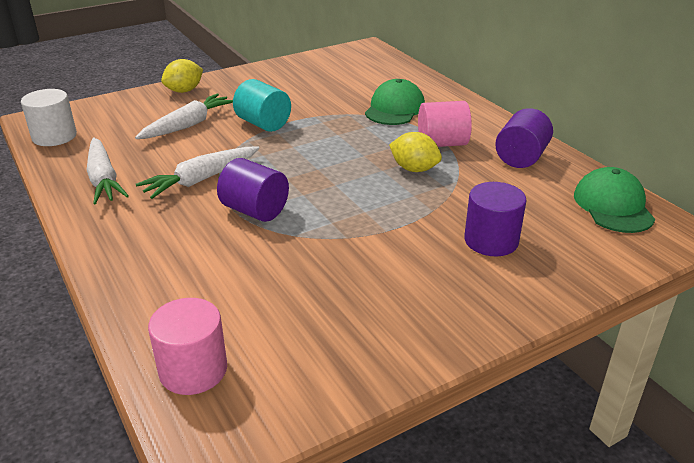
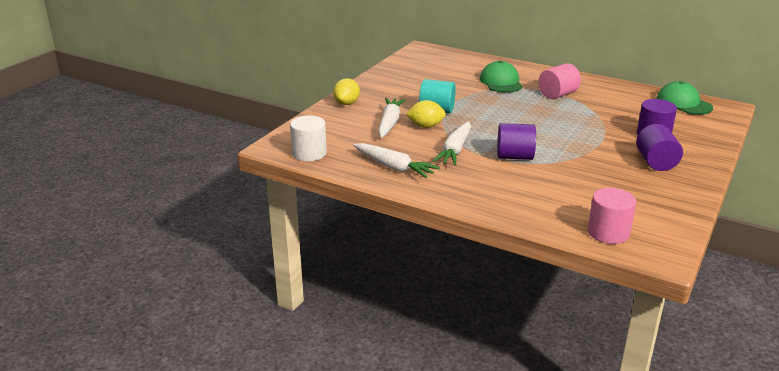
camera: 30 degrees left, 5 degrees down
(414, 169) = (564, 112): yellow lemon -> yellow lemon (425, 126)
(521, 158) = (609, 91): purple cylinder -> purple cylinder (656, 163)

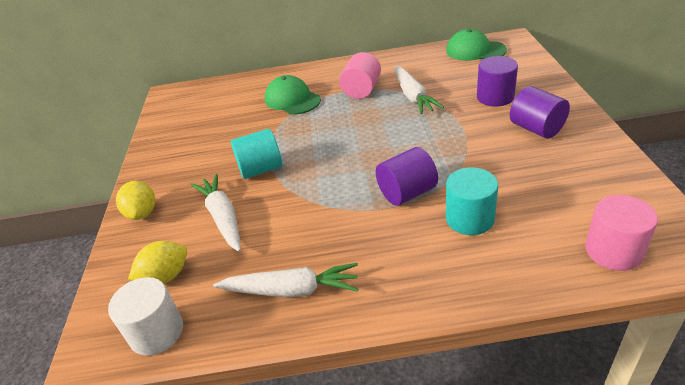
camera: 30 degrees left, 10 degrees up
(425, 126) = (270, 200): yellow lemon -> yellow lemon (165, 276)
(455, 150) = (336, 219): white carrot -> white carrot (413, 96)
(538, 183) = (469, 218): none -> turquoise cylinder

